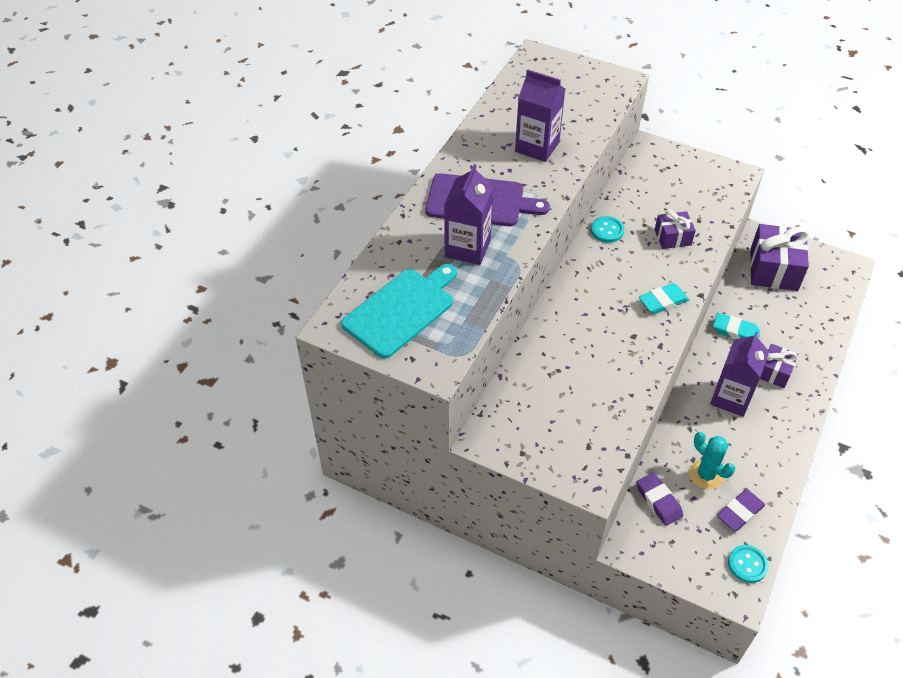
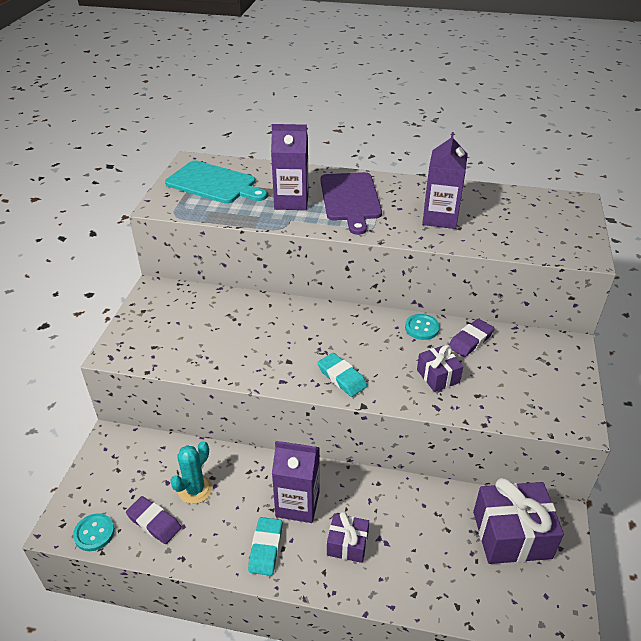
camera: 75 degrees right, 10 degrees down
(658, 501) = (160, 455): purple eraser -> purple eraser (470, 340)
(735, 331) = (394, 501): turquoise eraser -> turquoise eraser (266, 548)

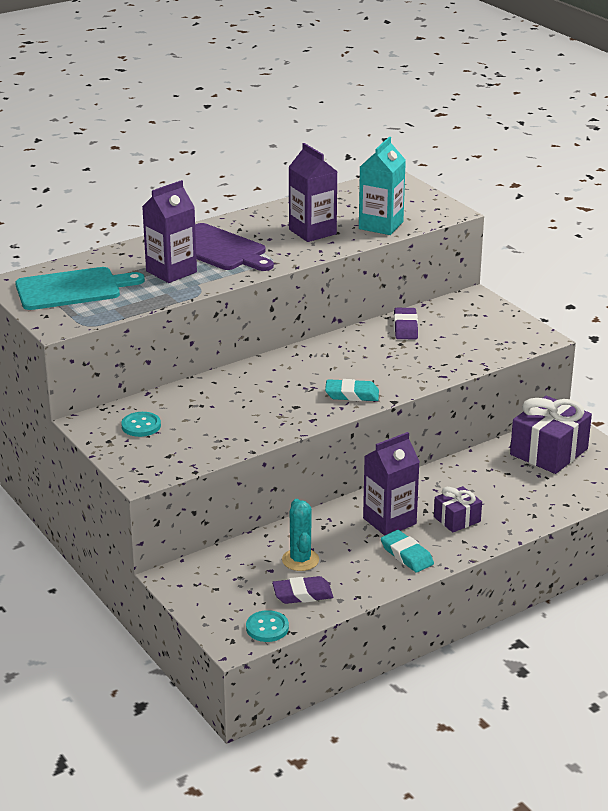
camera: 45 degrees left, 10 degrees down
(422, 328) = (359, 337): turquoise button -> turquoise button (141, 426)
(438, 376) = (416, 359): purple gift -> none
(504, 239) = (381, 225): none -> turquoise carton

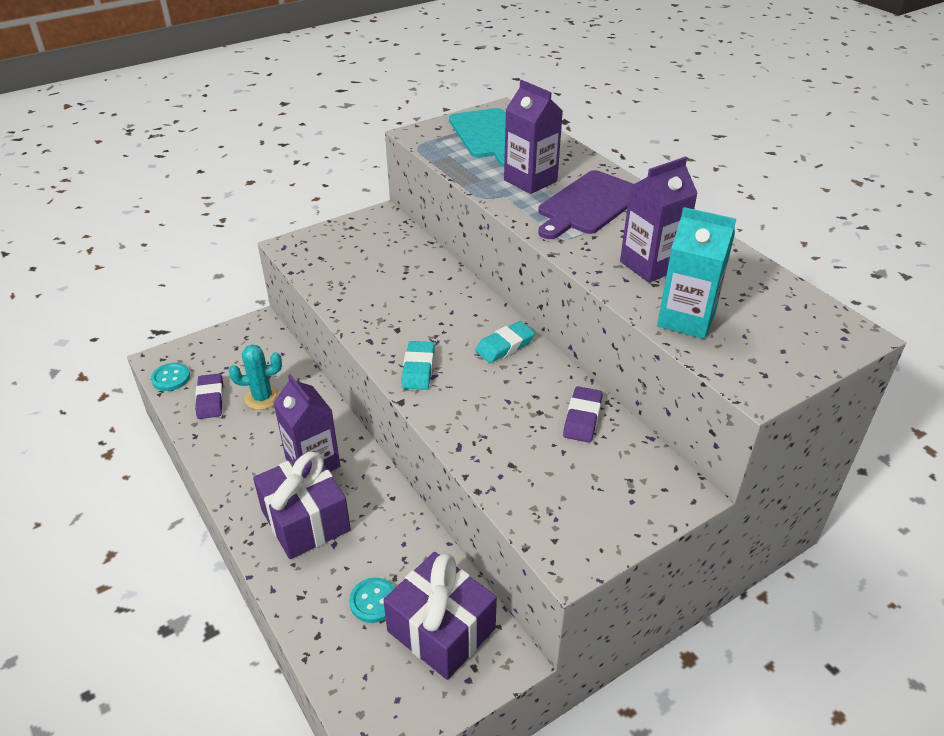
camera: 90 degrees right, 10 degrees up
(141, 426) = (372, 241): turquoise button -> turquoise button (373, 601)
(405, 327) = (582, 418): purple eraser -> purple eraser turned 75 degrees counterclockwise
(407, 555) = (250, 474): turquoise eraser -> turquoise eraser (505, 346)
(457, 519) = (305, 520): purple gift -> purple gift, size x1.81

